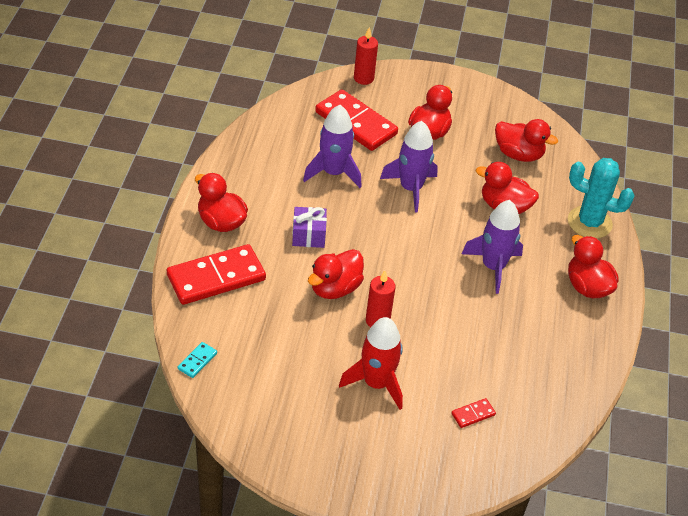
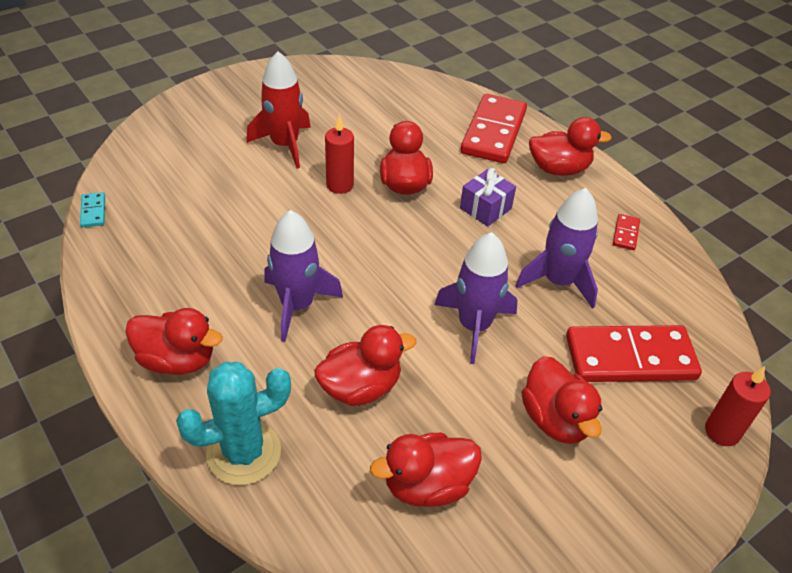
camera: 135 degrees right, 0 degrees up
(197, 361) = (420, 82): turquoise domino -> turquoise domino (93, 211)
(473, 414) = (185, 172): red domino -> red domino (625, 233)

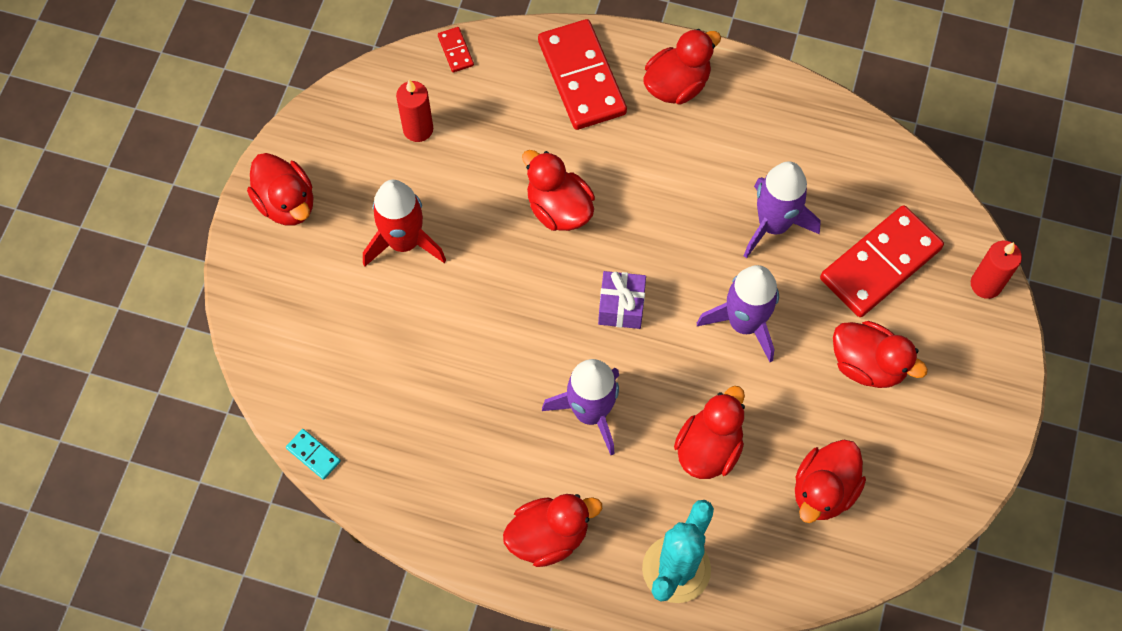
camera: 35 degrees left, 20 degrees up
(239, 91) = (286, 203): none -> red duck
(340, 185) = (502, 253): red candle -> red candle (418, 129)
(485, 208) = (652, 185): purple gift -> purple gift (621, 306)
(625, 233) = (788, 127): red domino -> red domino (455, 51)

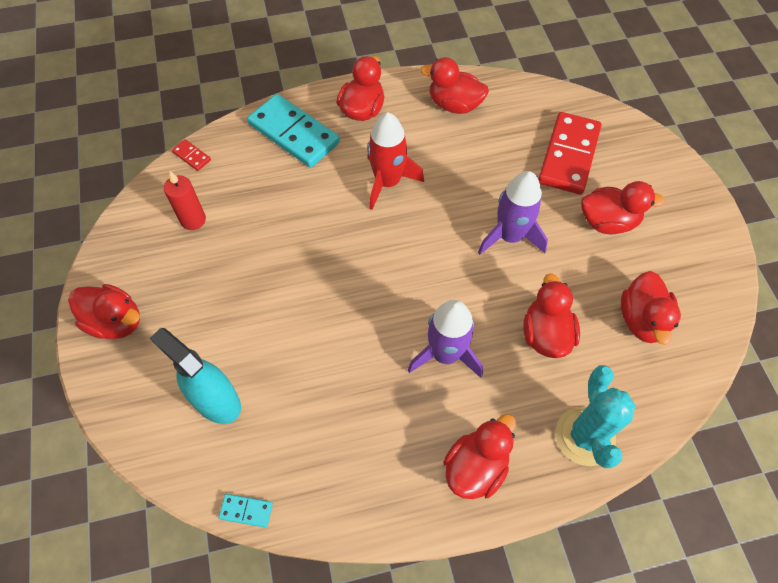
camera: 30 degrees left, 5 degrees down
(340, 336) = (216, 400): none -> turquoise spray bottle
(404, 242) = (228, 303): red rocket -> red rocket (387, 182)
(559, 209) = (331, 224): red duck -> red duck (454, 105)
(581, 77) = (293, 133): red domino -> turquoise domino
(621, 306) = (418, 268): purple gift -> none
(773, 225) = (484, 165): purple rocket -> none
(986, 284) = (640, 137): red candle -> none

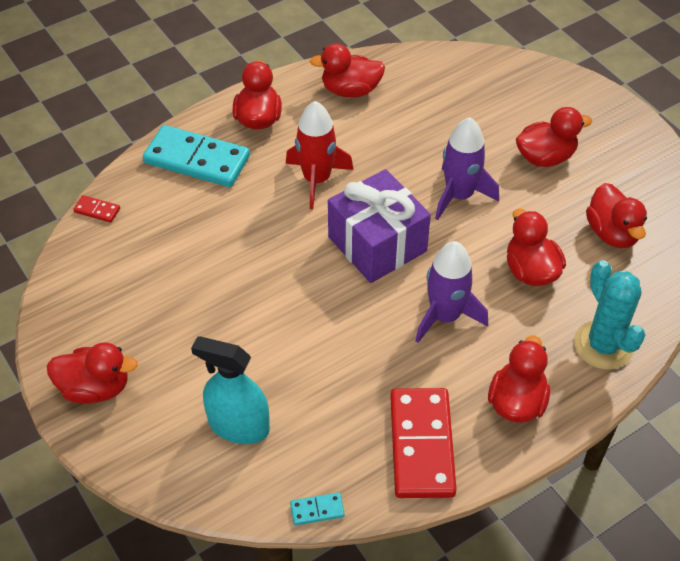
camera: 20 degrees left, 10 degrees down
(193, 220) = (130, 270): red candle -> none
(414, 261) = (377, 244): none -> purple gift
(569, 156) = (483, 108): red domino -> red domino (422, 445)

